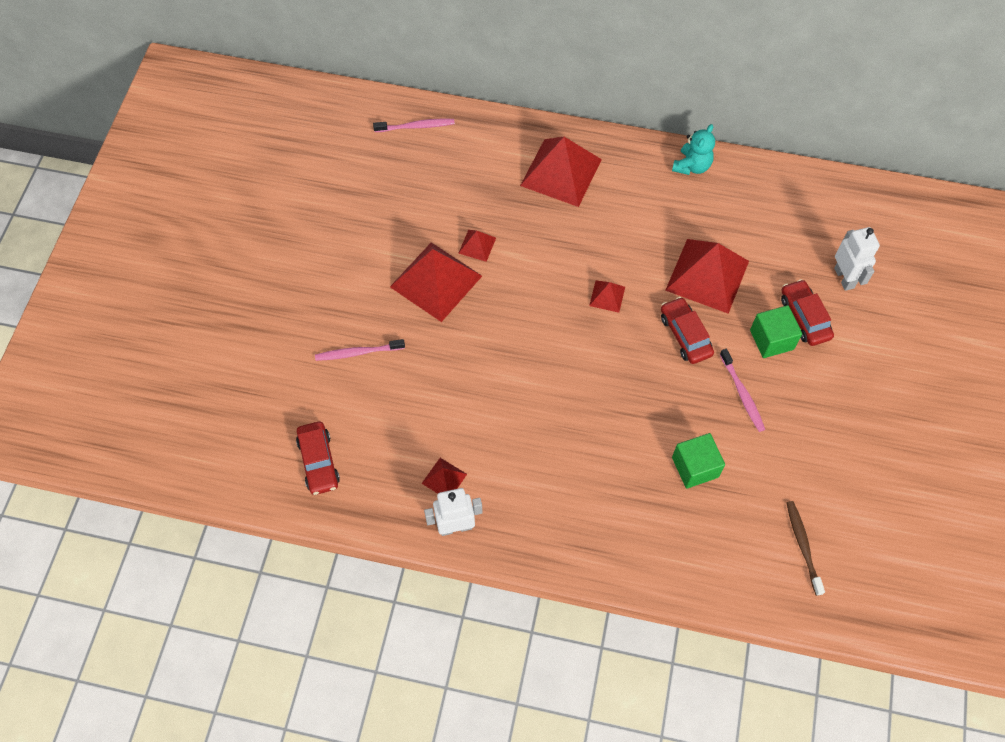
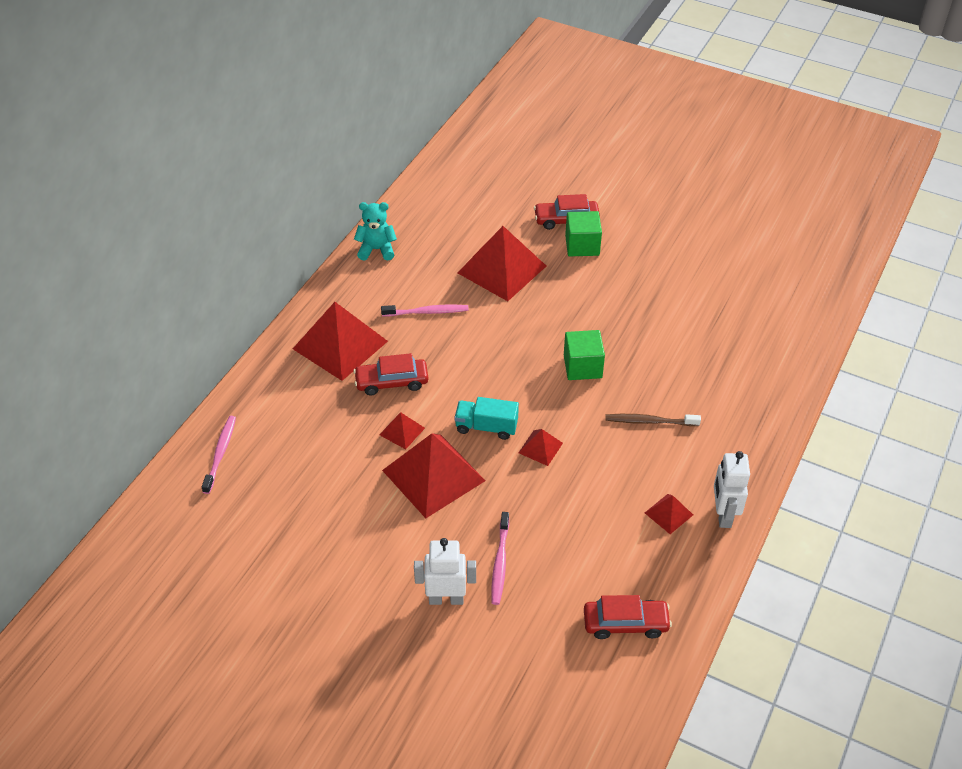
camera: 75 degrees left, 15 degrees down
(501, 308) = (486, 427): none -> turquoise truck
(607, 296) = (499, 343): red pyramid -> red pyramid (540, 447)
(685, 335) = (560, 299): red car -> red car (392, 382)
(692, 166) = (376, 249): turquoise teddy bear -> turquoise teddy bear turned 45 degrees counterclockwise
(695, 467) = (695, 325): green cube -> green cube (582, 366)
(742, 394) = (631, 277): pink toothbrush -> pink toothbrush (427, 312)
(803, 545) = (780, 277): brown toothbrush -> brown toothbrush (649, 421)
(844, 278) = (535, 186): white robot -> white robot (446, 599)

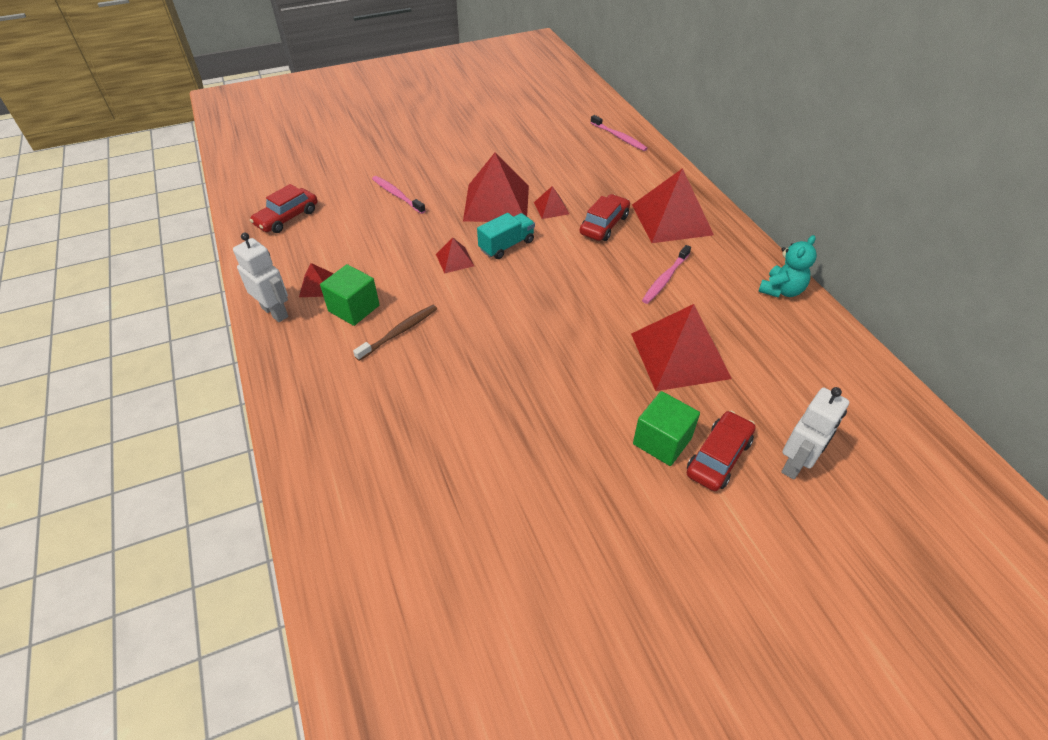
camera: 130 degrees right, 0 degrees up
(446, 599) = (405, 166): white robot -> white robot (796, 464)
(582, 366) = (501, 331): green cube -> green cube (354, 308)

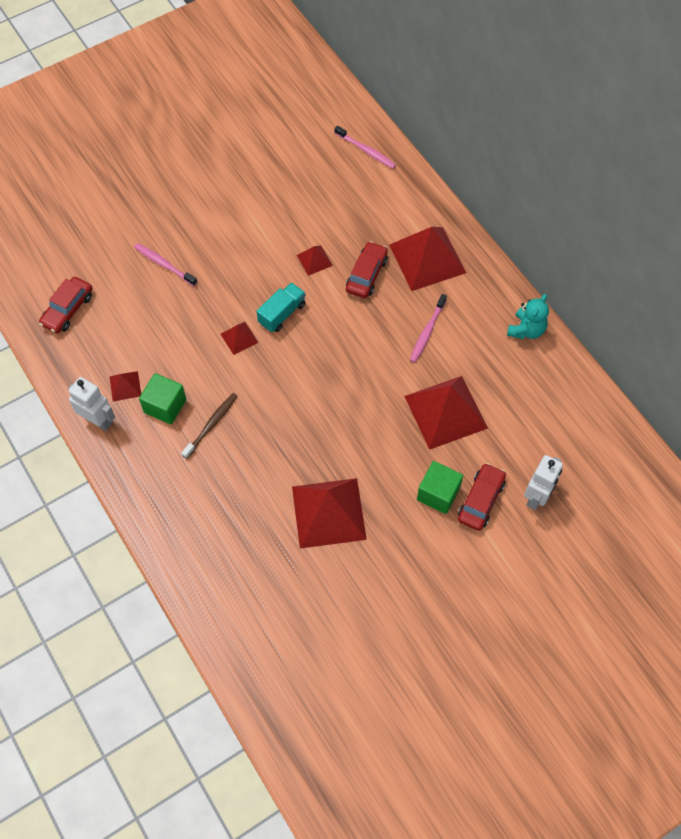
camera: 10 degrees left, 15 degrees up
(496, 203) = (261, 261): red pyramid -> red pyramid (328, 513)

